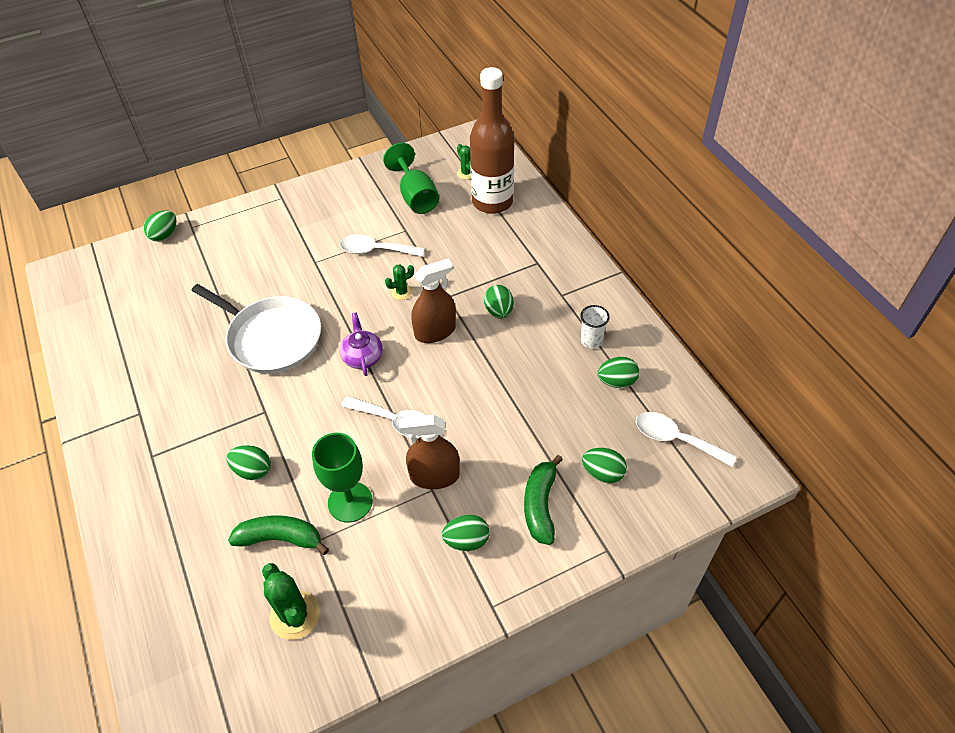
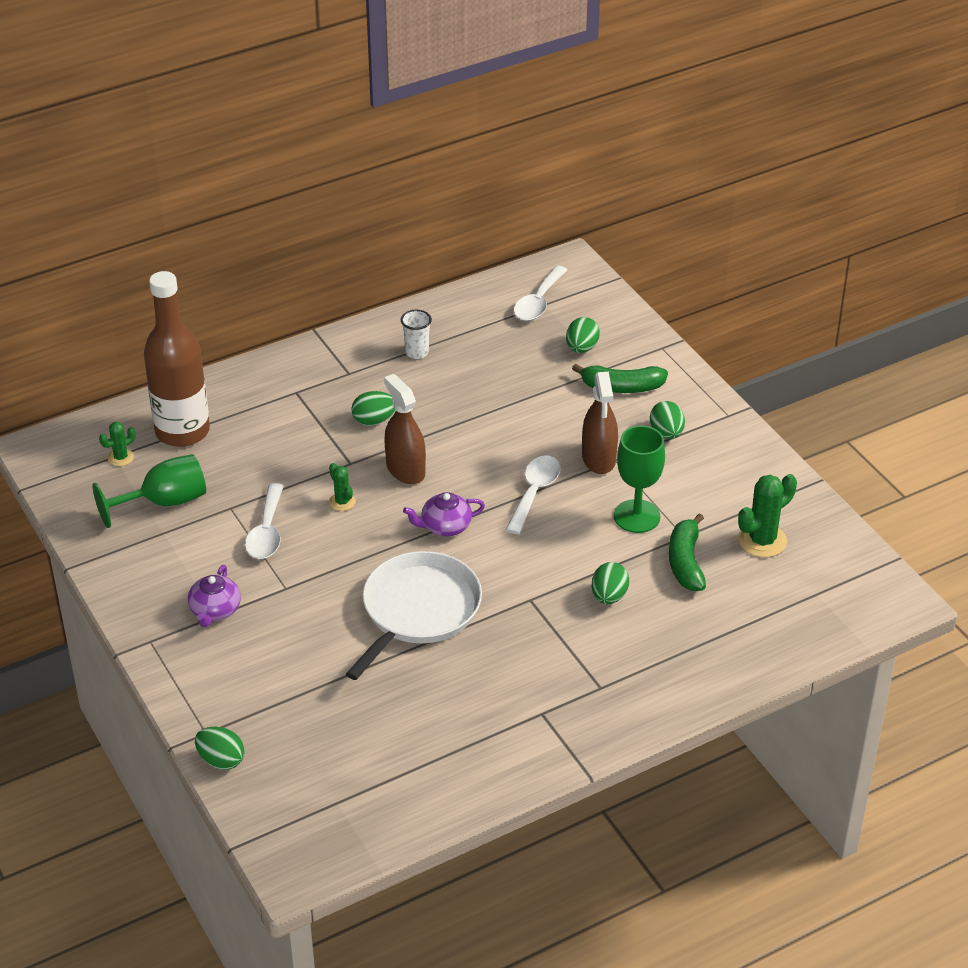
camera: 95 degrees left, 10 degrees down
(301, 226) = (215, 610): none -> purple teapot
(617, 381) = (471, 336): green egg -> none

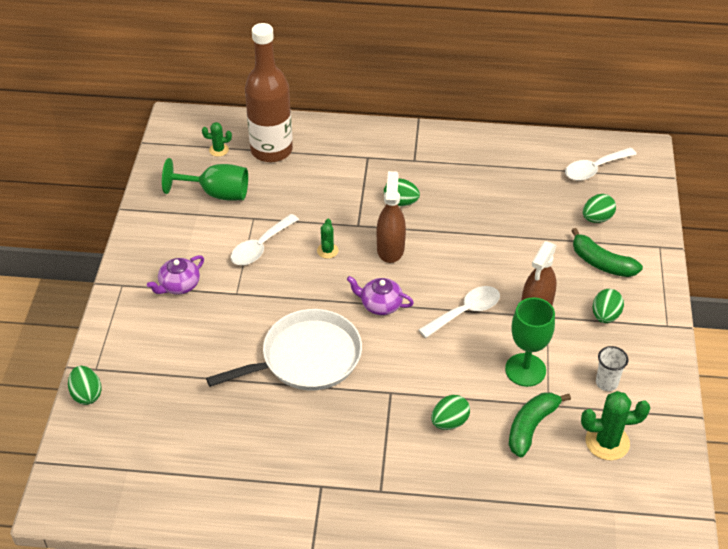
camera: 35 degrees right, 5 degrees up
(417, 352) = (474, 167): white cup -> white cup (606, 383)

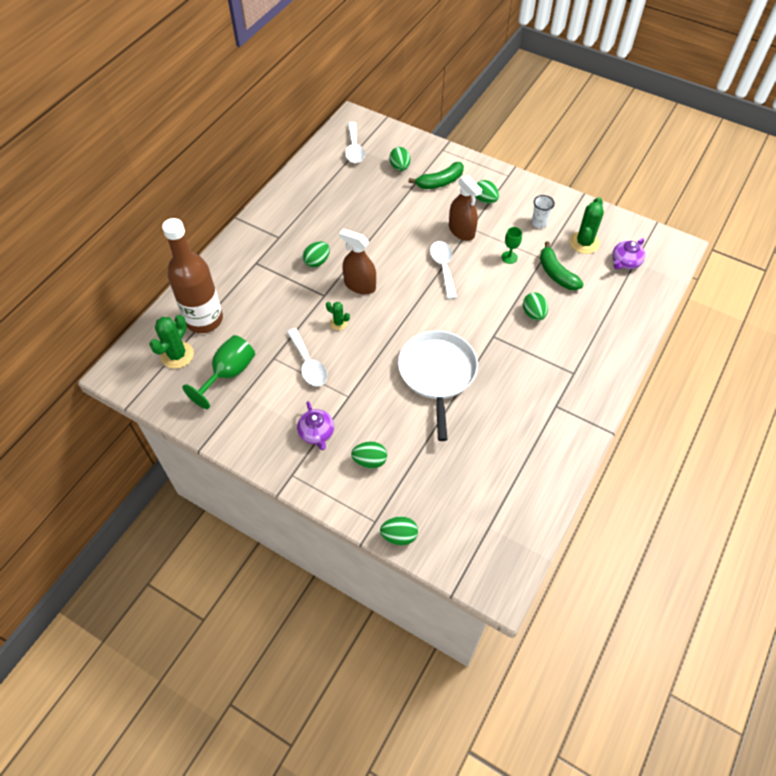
camera: 65 degrees left, 10 degrees up
(165, 339) = (370, 461): none -> green egg
(218, 150) = (177, 355): green cactus -> green cactus, size x1.79
(380, 304) = (410, 311): purple teapot -> purple teapot (625, 262)
(525, 370) = (509, 257): green goblet -> green goblet, size x0.55

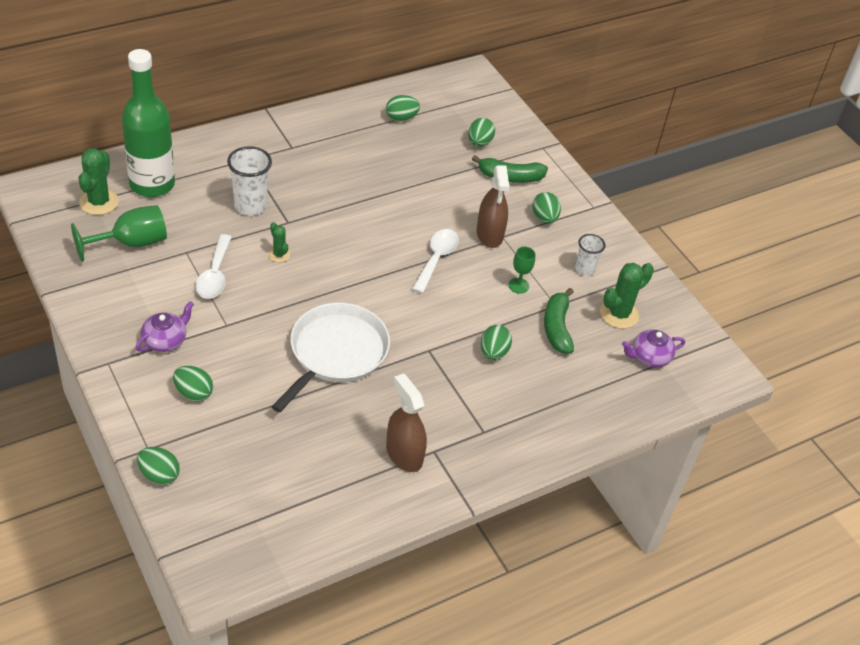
camera: 25 degrees right, 10 degrees down
(177, 355) = (99, 202): green cactus -> green cactus turned 45 degrees counterclockwise
(204, 319) = (152, 184): brown bottle -> green bottle
(288, 297) = (250, 206): none -> white cup
(317, 261) = (309, 188): green egg -> green egg (401, 118)
(317, 433) = (165, 340): purple teapot -> purple teapot turned 150 degrees counterclockwise
(354, 148) = (446, 102): white spoon -> none
(360, 285) = (332, 231): brown spray bottle -> brown spray bottle (404, 454)

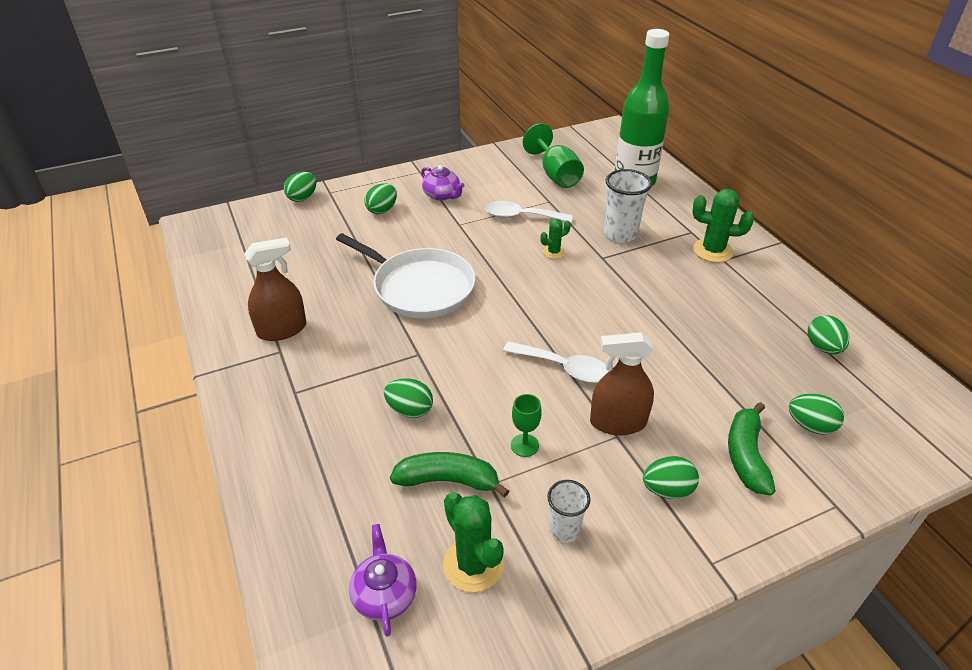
camera: 100 degrees right, 5 degrees down
(99, 202) = (603, 158): green cactus -> green cactus (713, 251)

